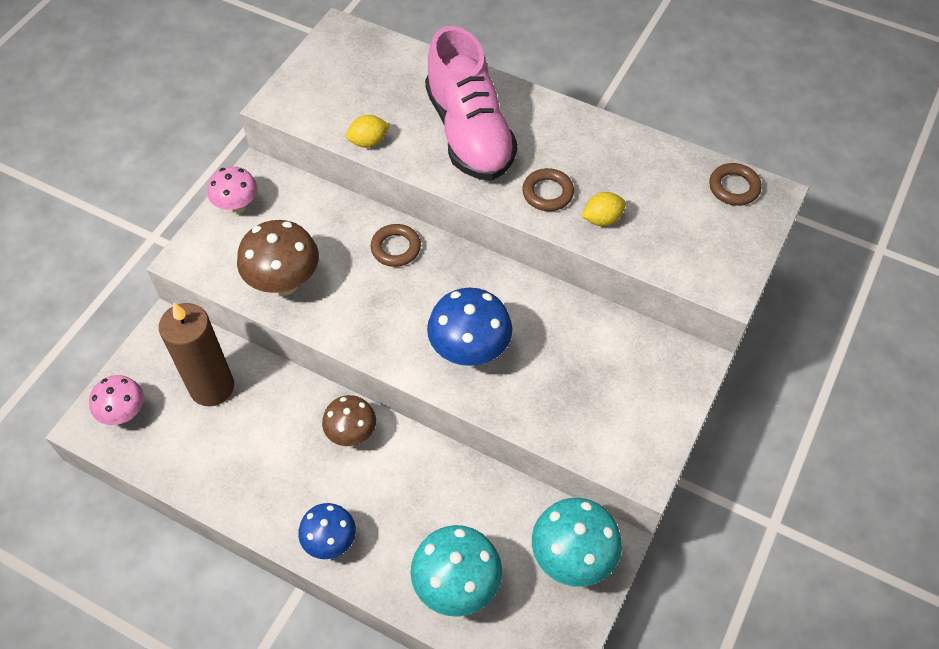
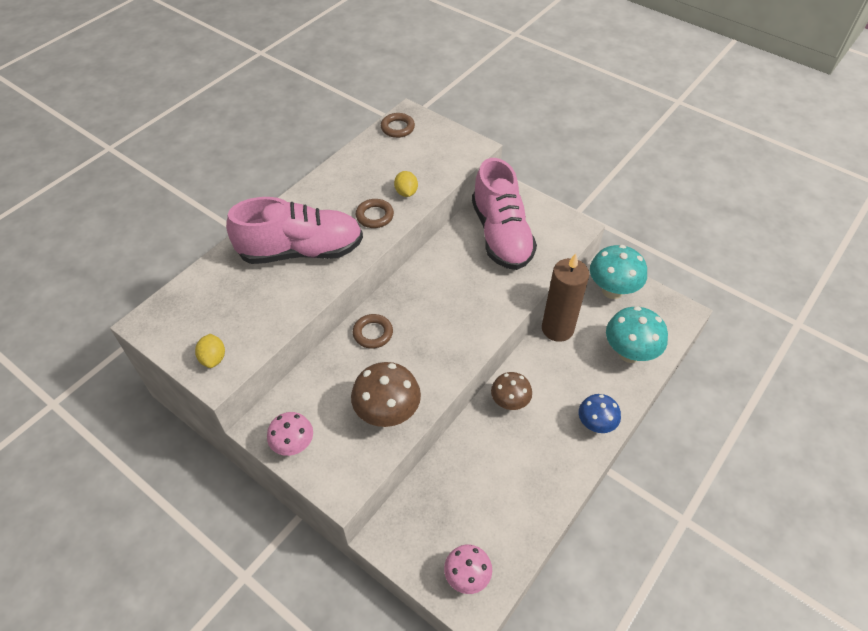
camera: 80 degrees left, 5 degrees down
(212, 387) = (452, 501): brown candle -> brown candle (557, 329)
(368, 142) = (287, 315): yellow lemon -> yellow lemon (213, 358)
(469, 351) = (476, 300): blue mushroom -> none
(599, 368) = (501, 235): none -> pink shoe

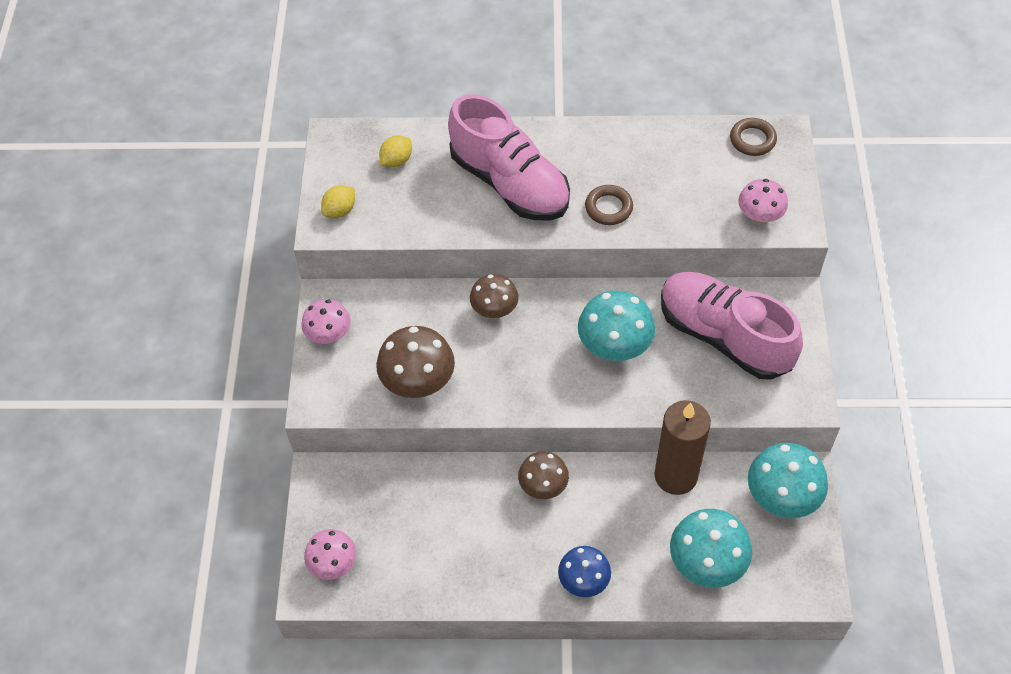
camera: 55 degrees right, 5 degrees up
(373, 333) = (494, 311): brown ring -> brown mushroom
(406, 192) = (666, 211): yellow lemon -> yellow lemon (396, 161)
(454, 158) = (759, 218): none -> pink mushroom
(461, 290) = (614, 348): none -> turquoise mushroom
(501, 235) = (724, 336): pink shoe -> pink shoe turned 90 degrees clockwise

